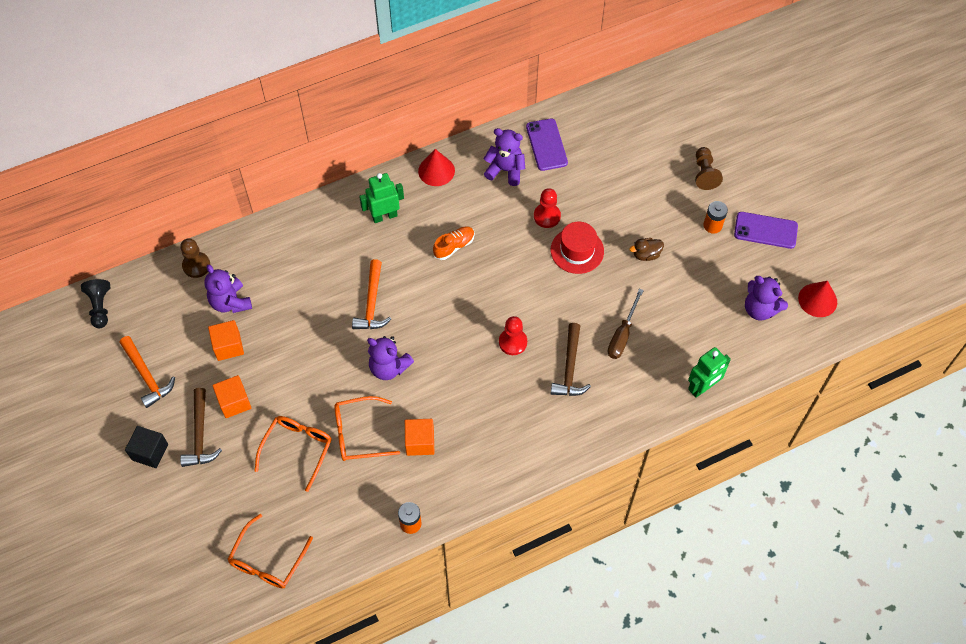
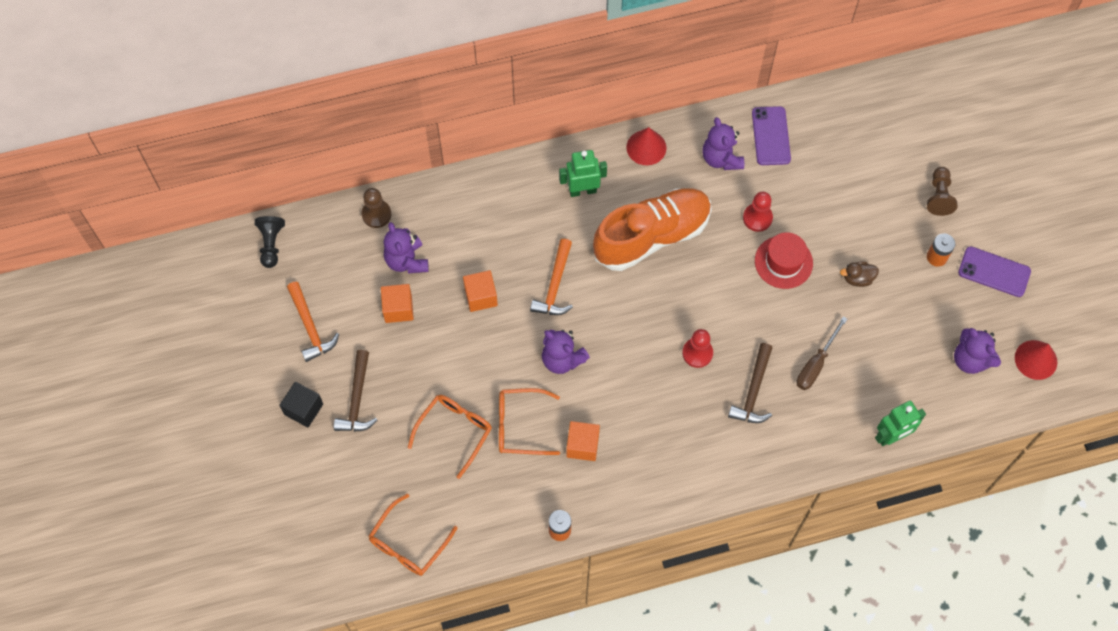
camera: 10 degrees right, 5 degrees up
(234, 402) = (396, 370): orange cube -> orange cube (481, 296)
(454, 246) = (652, 236): orange shoe -> orange shoe, size x2.46
(505, 170) = (721, 158): purple teddy bear -> purple teddy bear turned 135 degrees counterclockwise

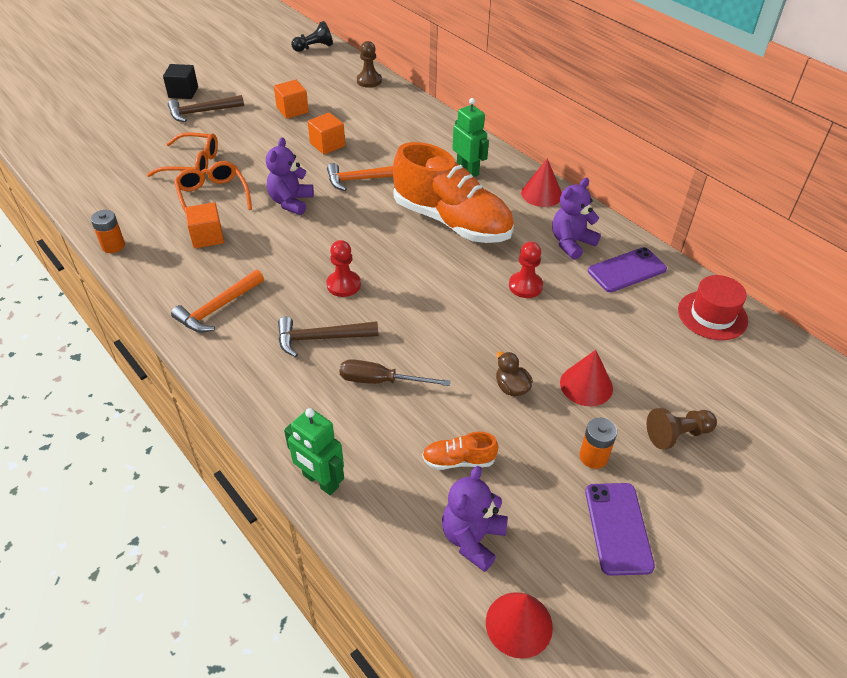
camera: 65 degrees right, 20 degrees down
(310, 327) = (255, 78): orange hammer -> orange hammer (218, 308)
(407, 261) = (337, 103): purple teddy bear -> none
(408, 543) = (79, 167): orange glasses -> none
(783, 262) = (489, 320): red hat -> red hat (712, 315)
(875, 229) = (586, 385): none -> red cone
(908, 342) = (458, 460): none -> orange shoe

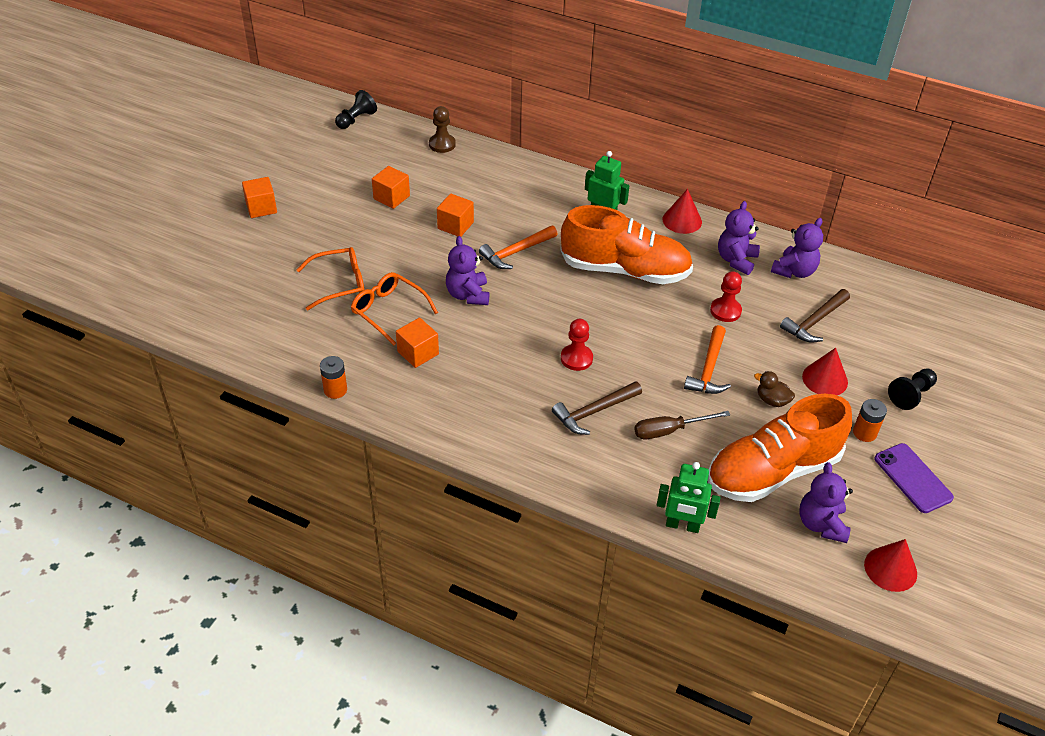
camera: 25 degrees left, 0 degrees up
(183, 92) = (261, 208): black cube -> orange cube
(202, 112) = (301, 225): brown hammer -> brown hammer (815, 321)
(218, 308) = (484, 415): orange hammer -> orange hammer (709, 369)
(458, 460) = (772, 471): orange shoe -> orange shoe, size x2.46
(626, 270) = (794, 271): purple phone -> purple teddy bear
(677, 435) = (911, 395): brown pawn -> black pawn
(712, 315) = (880, 290): red hat -> none

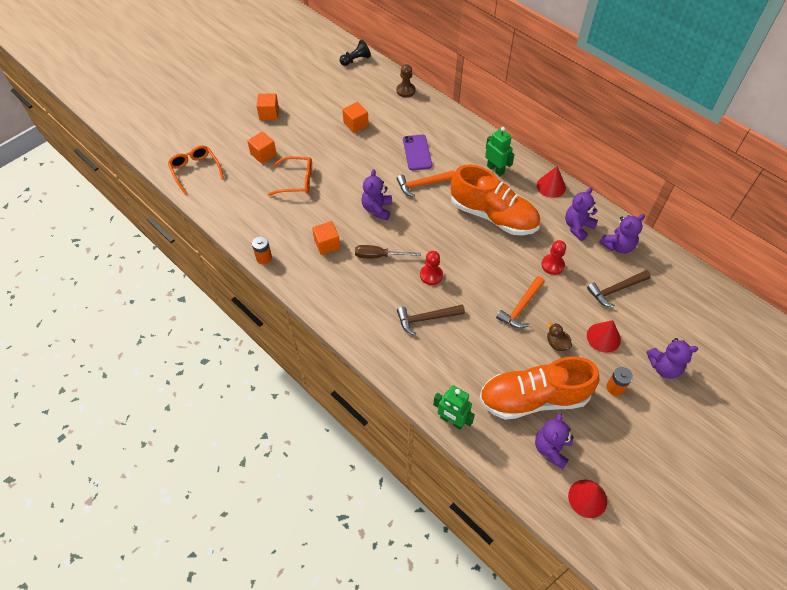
camera: 20 degrees right, 10 degrees up
(389, 311) = (320, 209): orange glasses -> orange glasses (195, 171)
(455, 225) = (390, 155): orange cube -> orange cube (263, 154)
(669, 430) = (473, 347): brown screwdriver -> brown screwdriver (379, 256)
(911, 395) = (664, 367): black pawn -> purple teddy bear
(912, 478) = (636, 433): purple phone -> purple phone (417, 152)

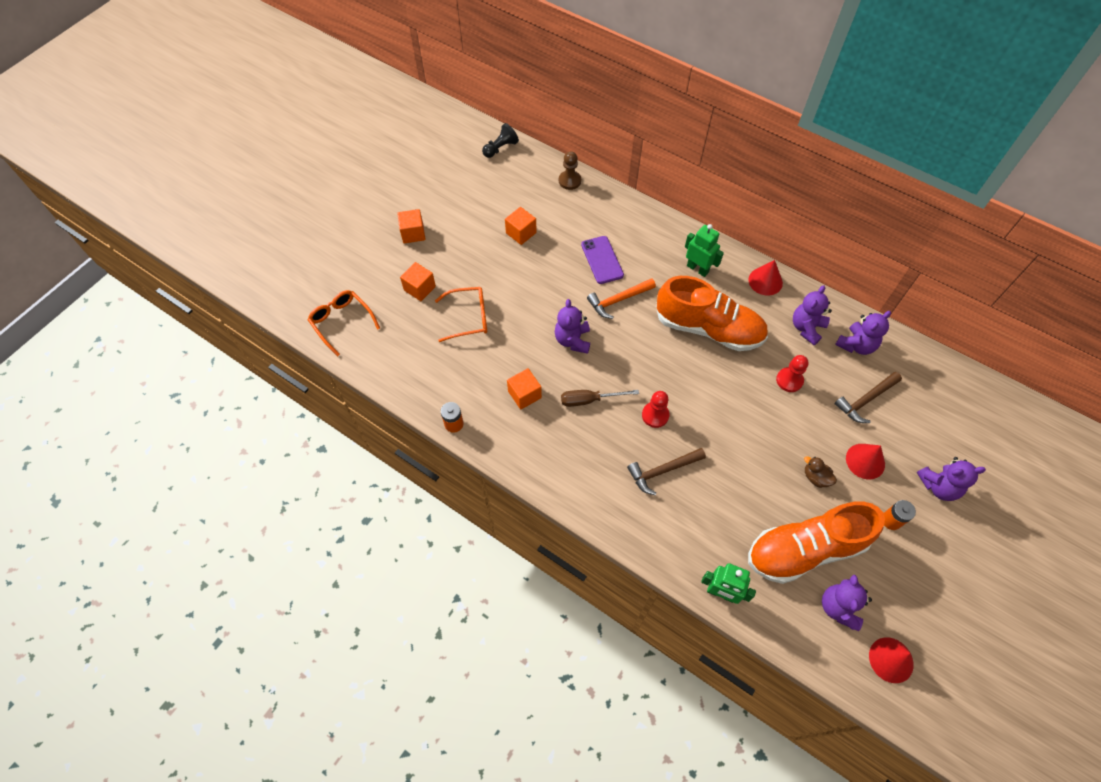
camera: 10 degrees left, 5 degrees up
(521, 307) = (766, 438): orange hammer -> none

